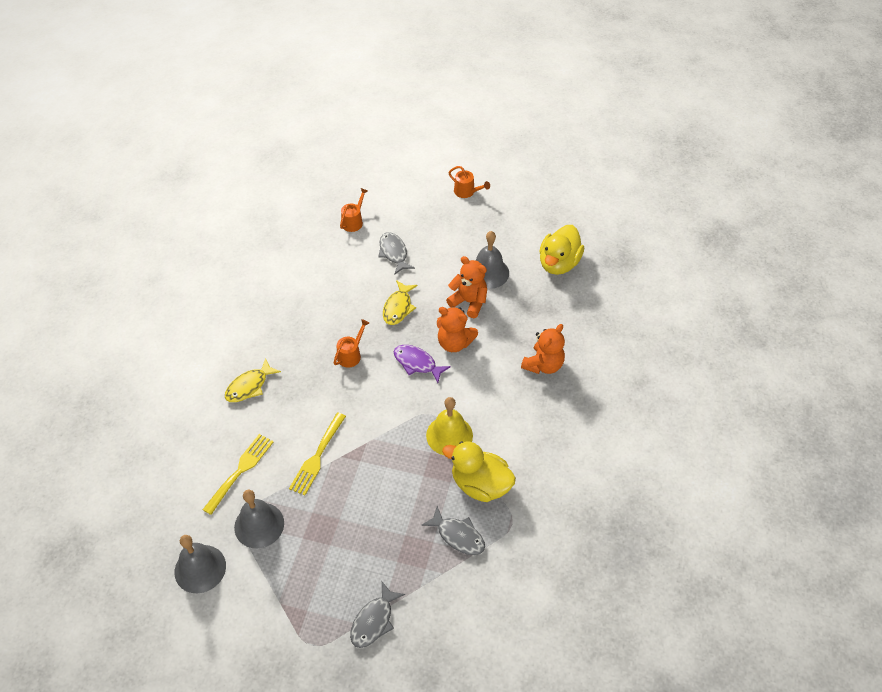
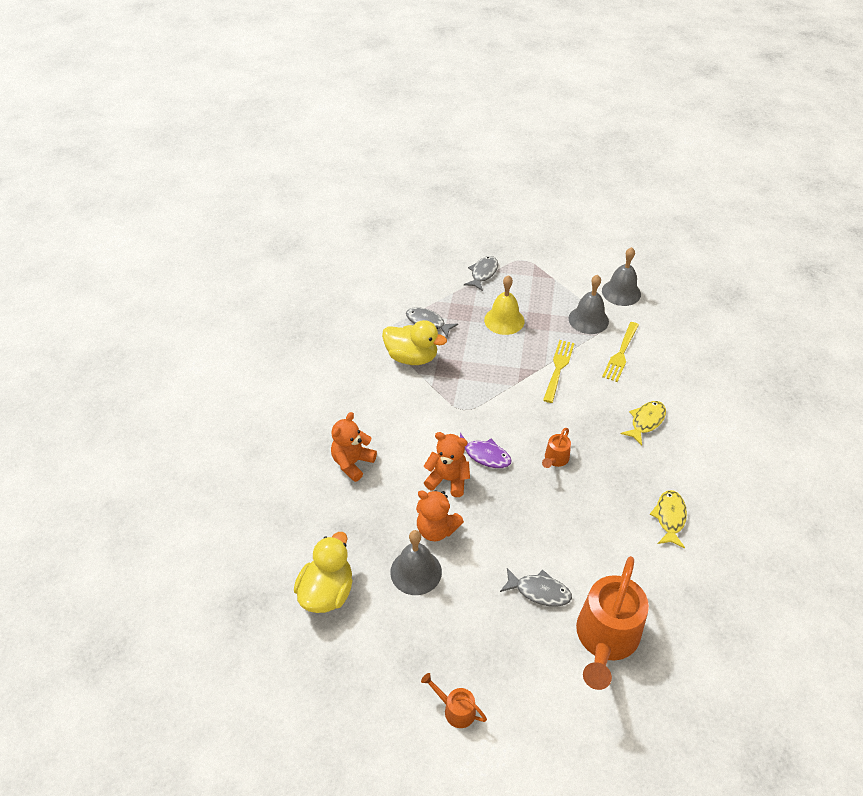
camera: 175 degrees right, 5 degrees down
(354, 221) = (605, 639): orange watering can -> orange watering can, size x2.21
(393, 253) = (539, 591): grey fish -> grey fish turned 45 degrees counterclockwise
(398, 307) = (517, 516): yellow fish -> yellow fish (669, 517)
(449, 435) = (443, 392): yellow bell -> yellow bell (504, 320)

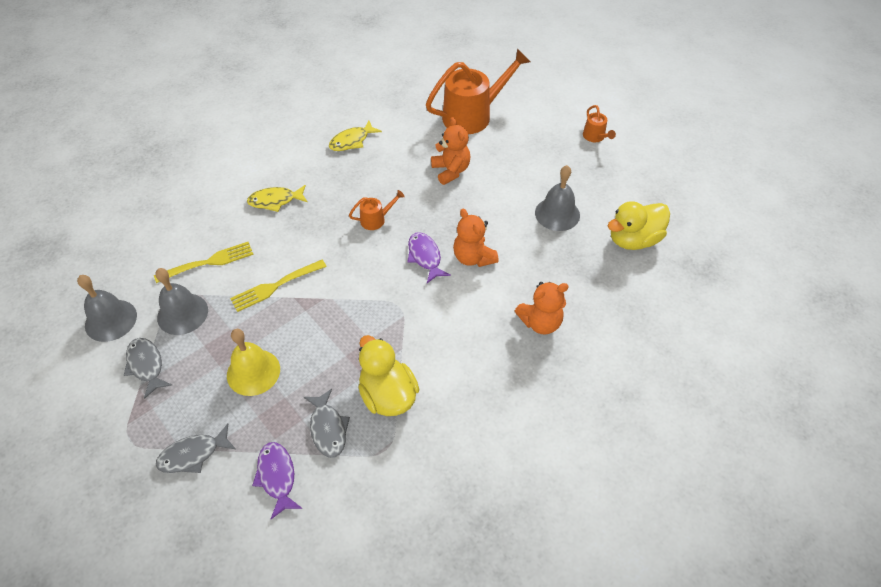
camera: 140 degrees left, 5 degrees up
(429, 290) = (277, 477): none -> purple fish
(436, 529) = (517, 230): orange teddy bear -> orange teddy bear (451, 171)
(539, 591) = (485, 156): grey fish -> grey fish (146, 365)

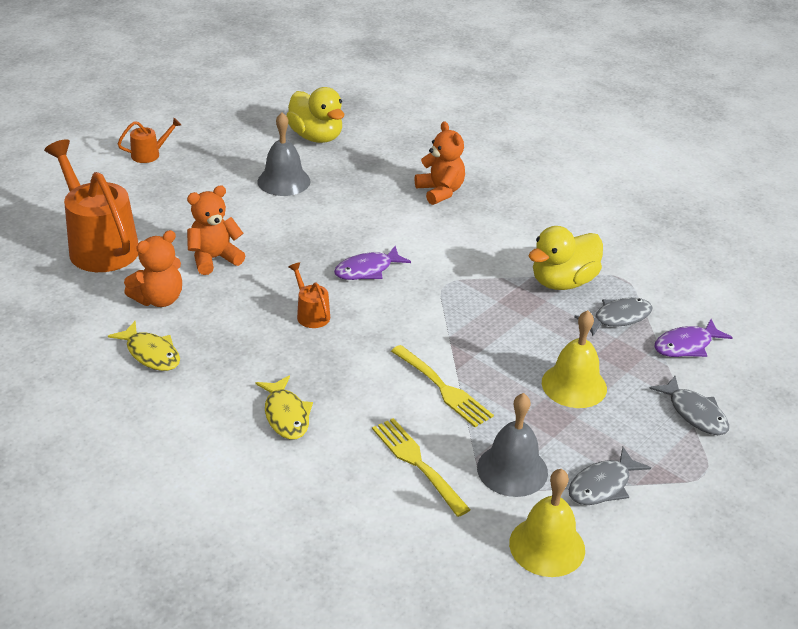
camera: 100 degrees left, 15 degrees down
(111, 320) = (547, 546): grey bell -> yellow bell
(473, 257) = (361, 235): orange teddy bear -> orange teddy bear (159, 299)

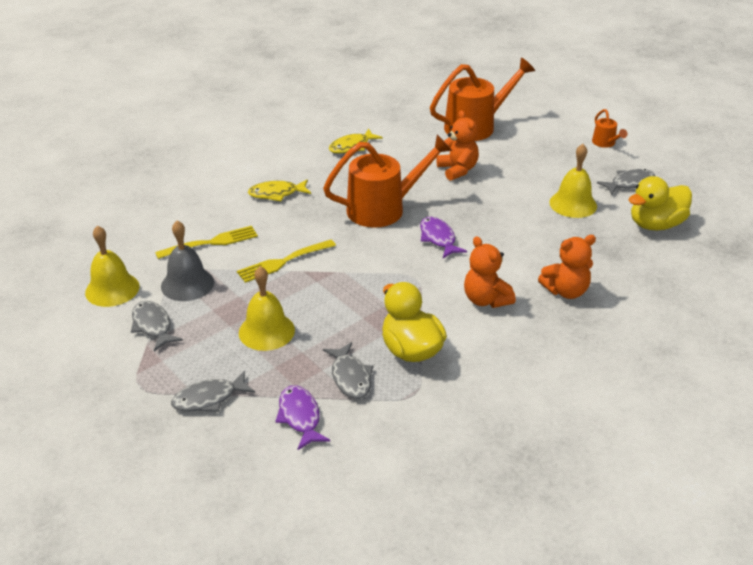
camera: 100 degrees right, 0 degrees up
(159, 299) = (410, 149): orange teddy bear -> orange teddy bear (486, 300)
(238, 145) = (629, 183): none -> grey fish
(284, 181) = (573, 204): grey bell -> yellow bell
(311, 314) = (384, 208): orange watering can -> orange watering can, size x2.21

